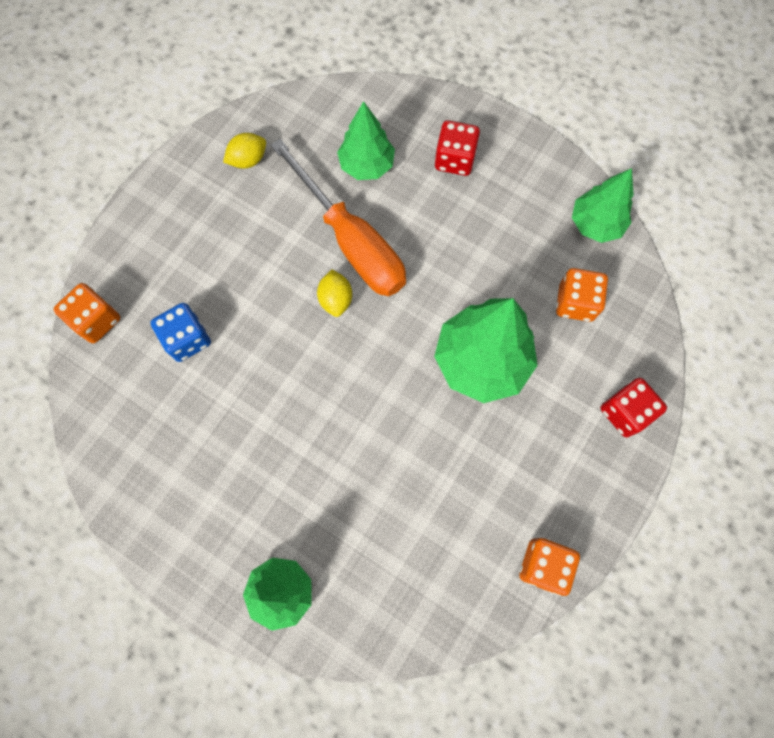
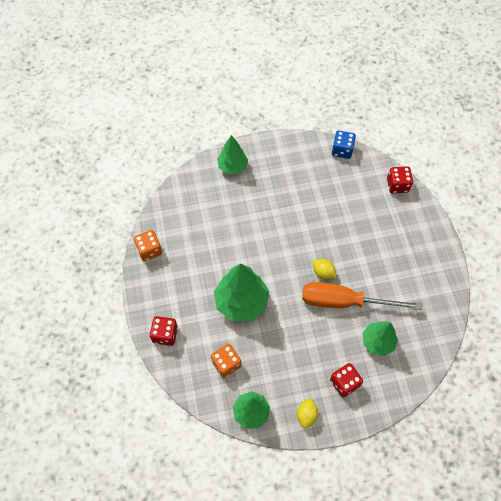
camera: 135 degrees right, 10 degrees down
(96, 320) = (397, 185): orange dice -> red dice
(187, 339) = (358, 208): blue dice -> blue dice (342, 150)
(248, 160) = (426, 295): yellow lemon -> yellow lemon (306, 415)

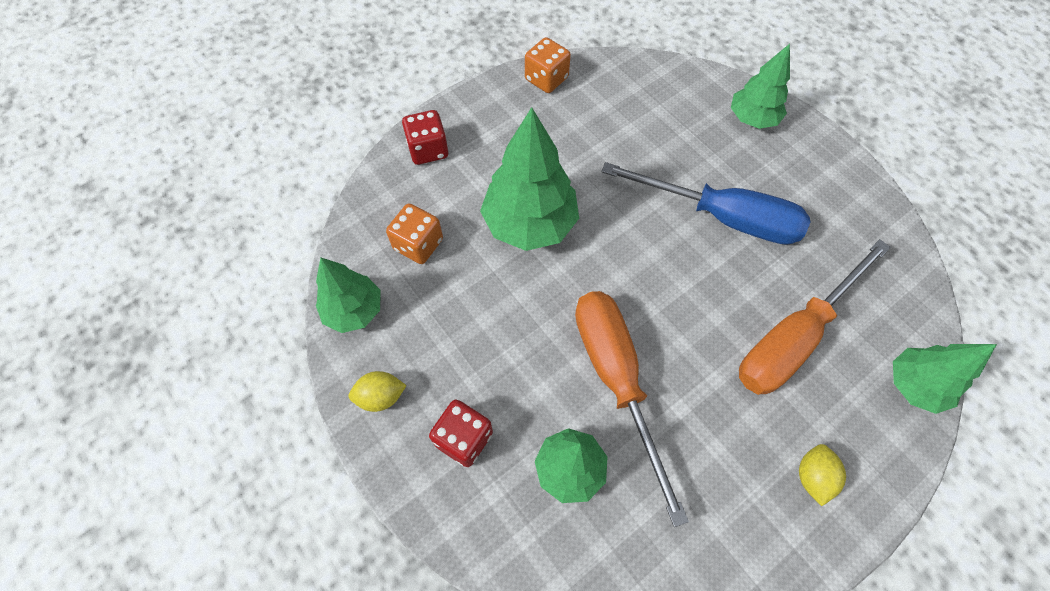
camera: 65 degrees right, 0 degrees up
(282, 212) = (722, 217): none -> blue screwdriver
(323, 273) = (650, 323): yellow lemon -> yellow lemon (812, 477)
(342, 150) = (909, 261): blue dice -> none
(356, 217) = (793, 337): none -> orange screwdriver
(397, 185) = (914, 385): red dice -> green tree

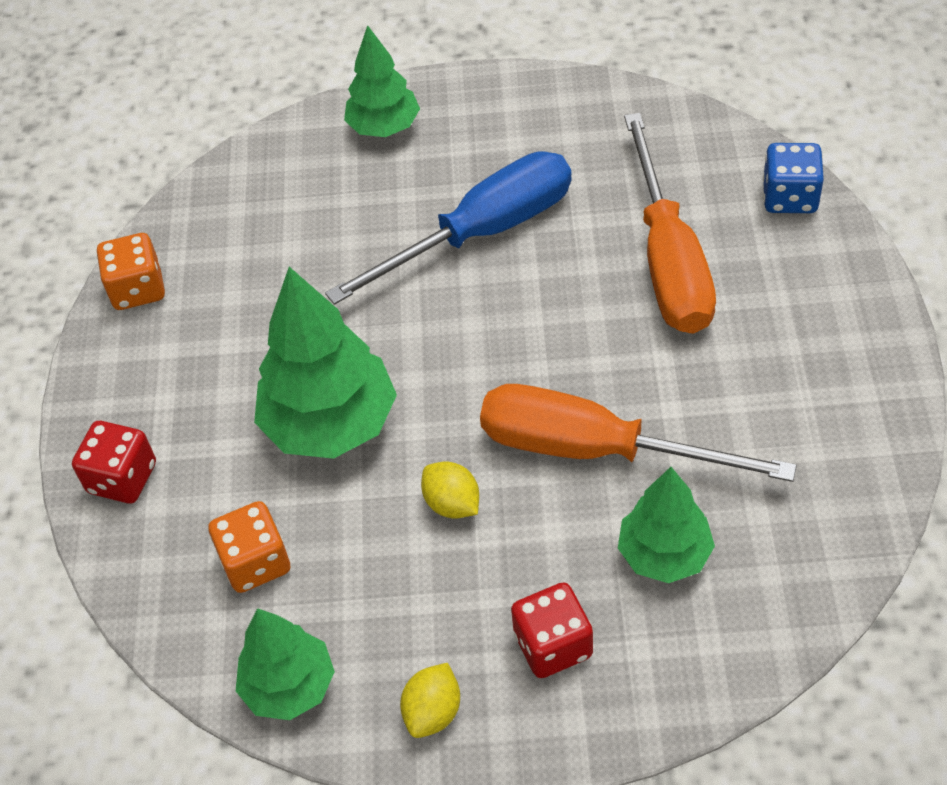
camera: 50 degrees left, 10 degrees down
(812, 477) = (821, 339): yellow lemon -> yellow lemon (452, 503)
(914, 385) = (790, 197): green tree -> blue dice

